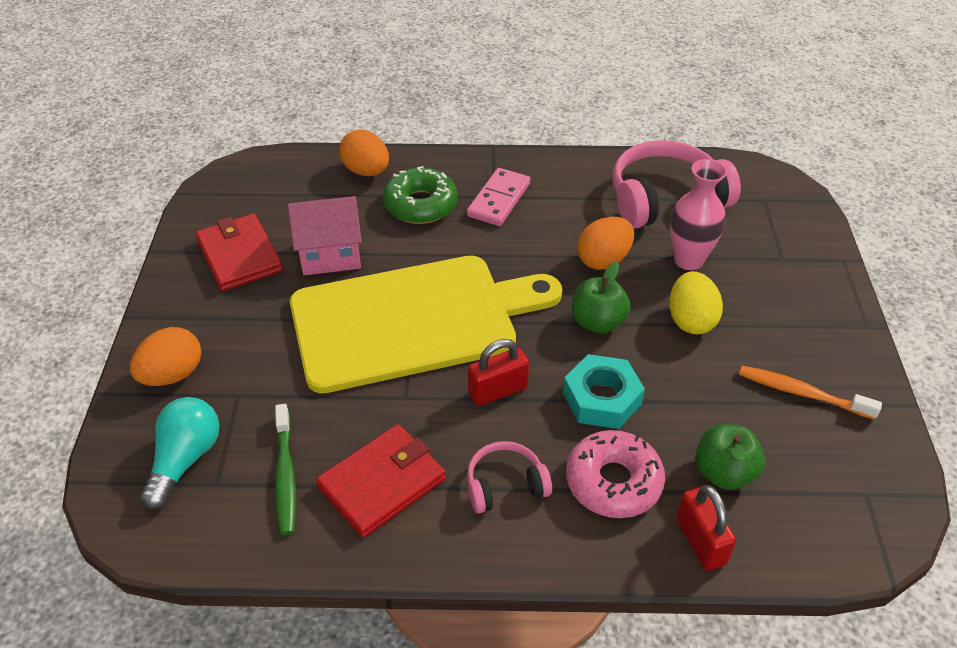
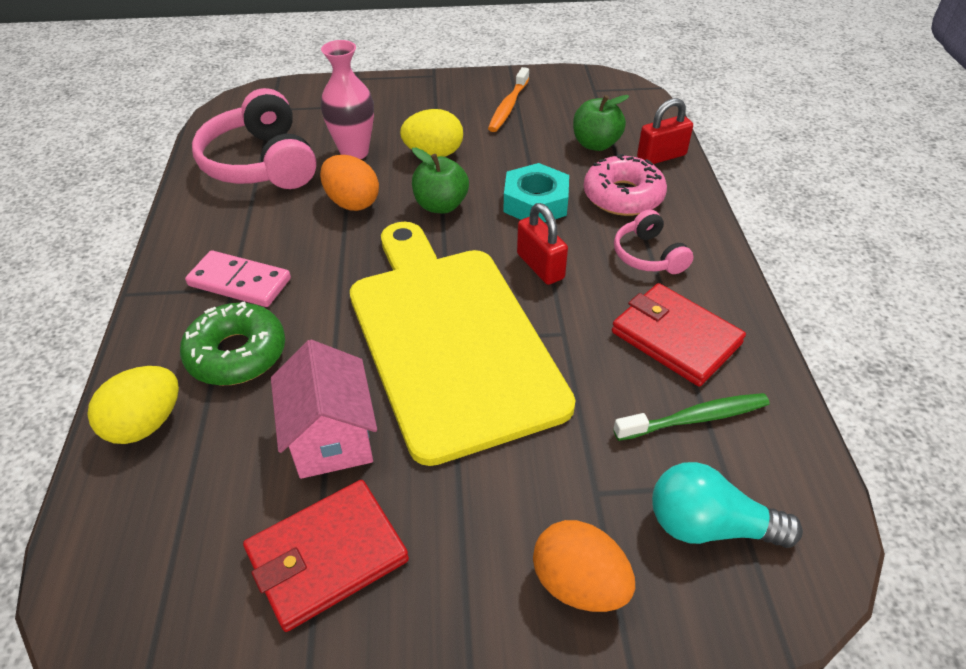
camera: 95 degrees left, 0 degrees up
(366, 171) = (146, 424): orange egg -> yellow egg

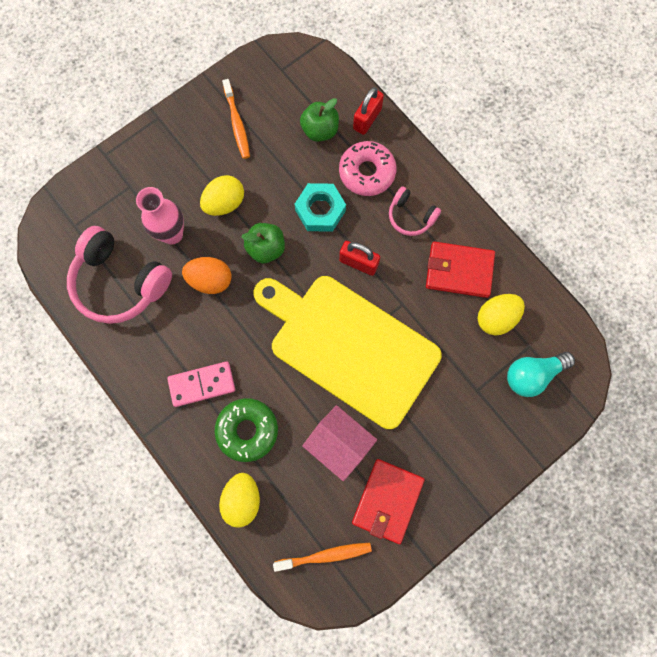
camera: 35 degrees left, 30 degrees up
(166, 570) = (325, 555): none -> orange toothbrush
(579, 584) = (497, 439): orange egg -> none
(695, 418) = (496, 318): green toothbrush -> yellow egg

